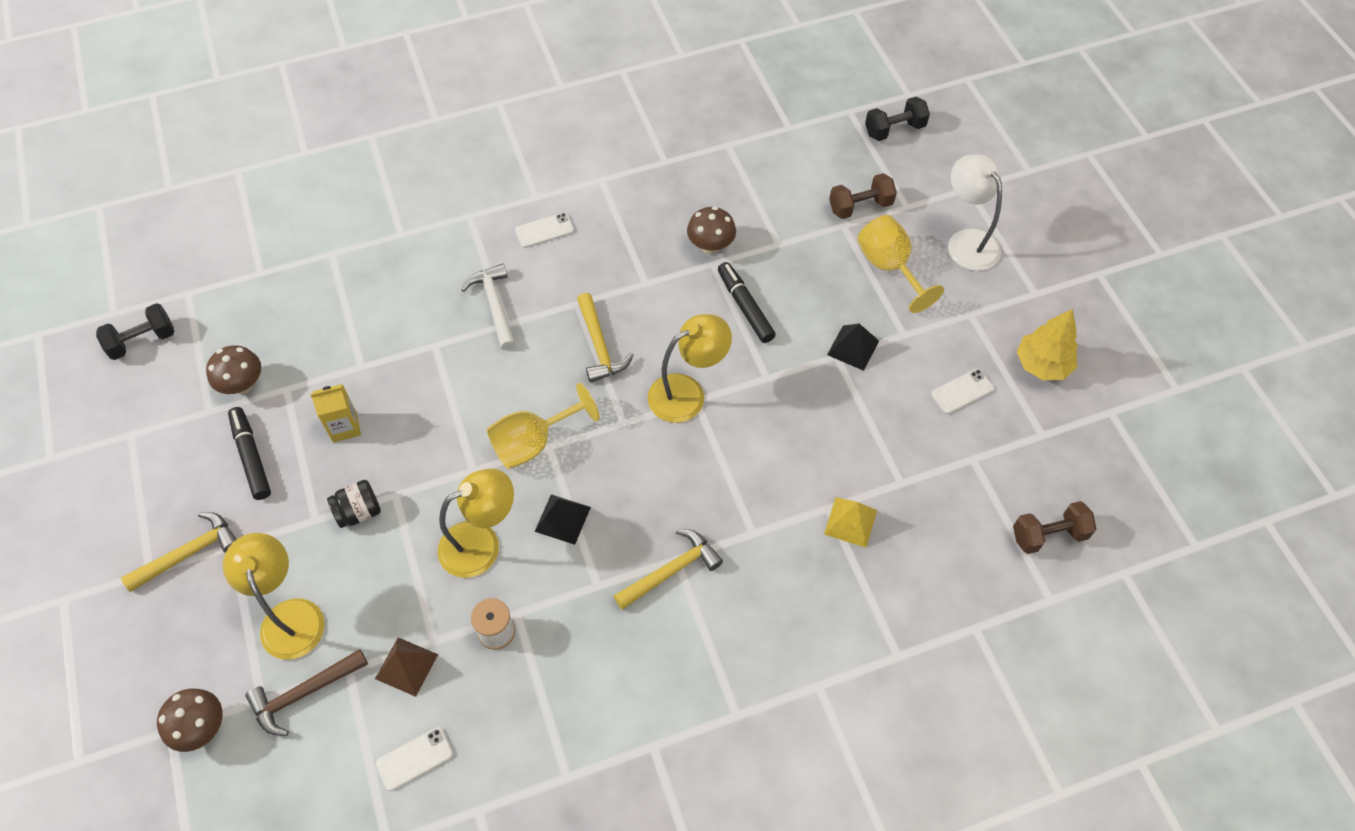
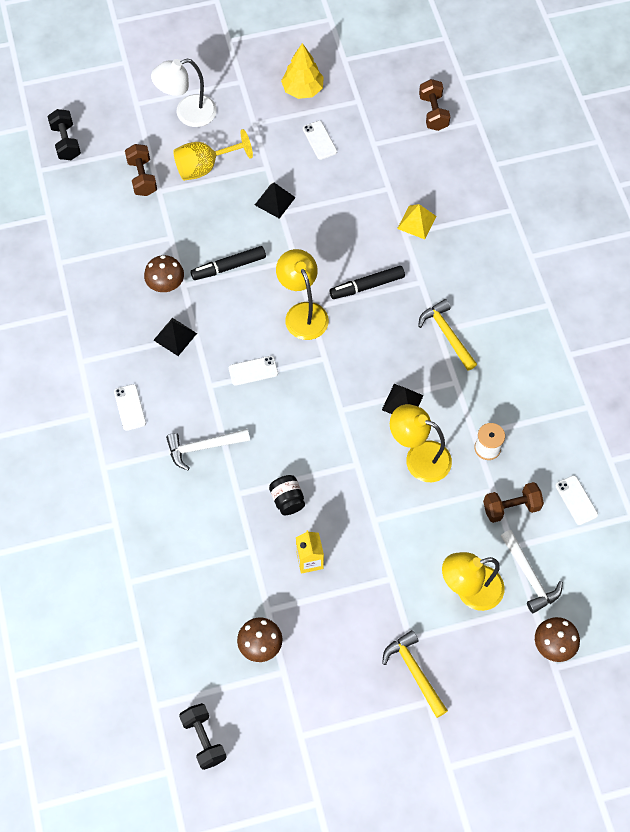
camera: 85 degrees left, 5 degrees up
(251, 457) = (331, 632): black marker -> black marker (367, 286)
(303, 694) = (529, 576): brown hammer -> white hammer
(359, 512) = (387, 545): black jar -> black jar (287, 500)
(406, 666) = (511, 507): brown pyramid -> brown dumbbell
(481, 543) = (419, 457): yellow lamp -> yellow lamp turned 45 degrees counterclockwise
(533, 443) = (336, 420): yellow goblet -> none
(599, 346) = (253, 370): yellow hammer -> white phone
(640, 263) = (175, 336): none -> black pyramid

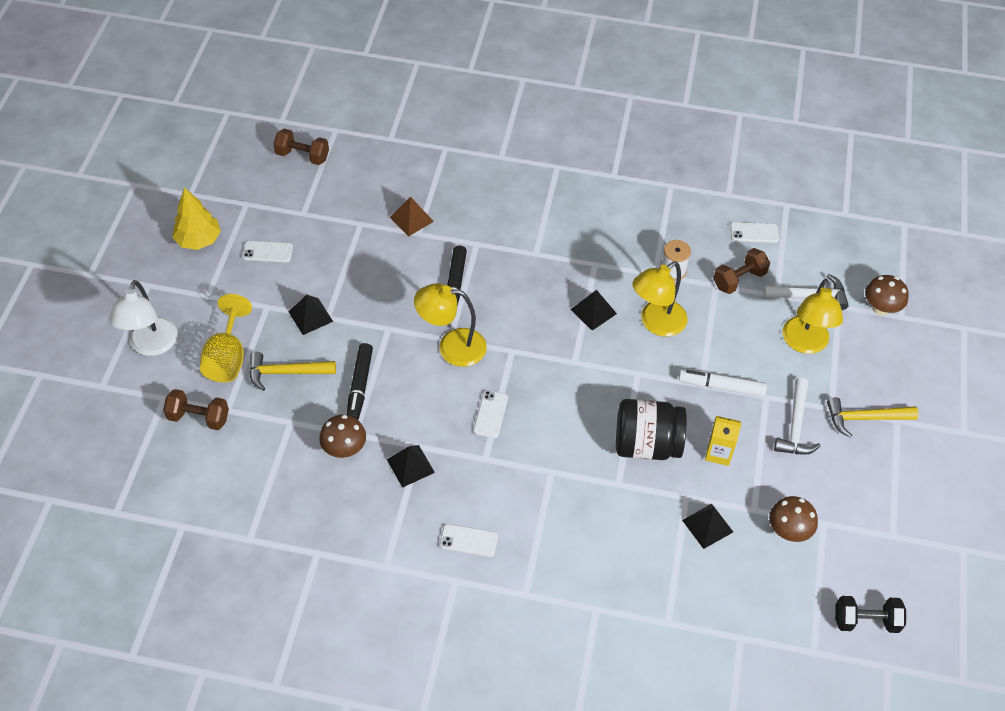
camera: 65 degrees left, 10 degrees down
(66, 142) = (99, 471): black dumbbell -> none
(203, 447) = (551, 492): white hammer -> white hammer (795, 426)
(232, 578) = (707, 526): none -> black pyramid
(287, 500) = (646, 444): black jar -> black jar, size x1.85
(380, 537) = (721, 387): none -> white marker
(416, 222) = (411, 219): yellow pyramid -> brown pyramid
(447, 334) = (543, 249): yellow hammer -> yellow hammer (286, 372)
(511, 507) = (739, 279): brown dumbbell -> brown dumbbell turned 45 degrees clockwise

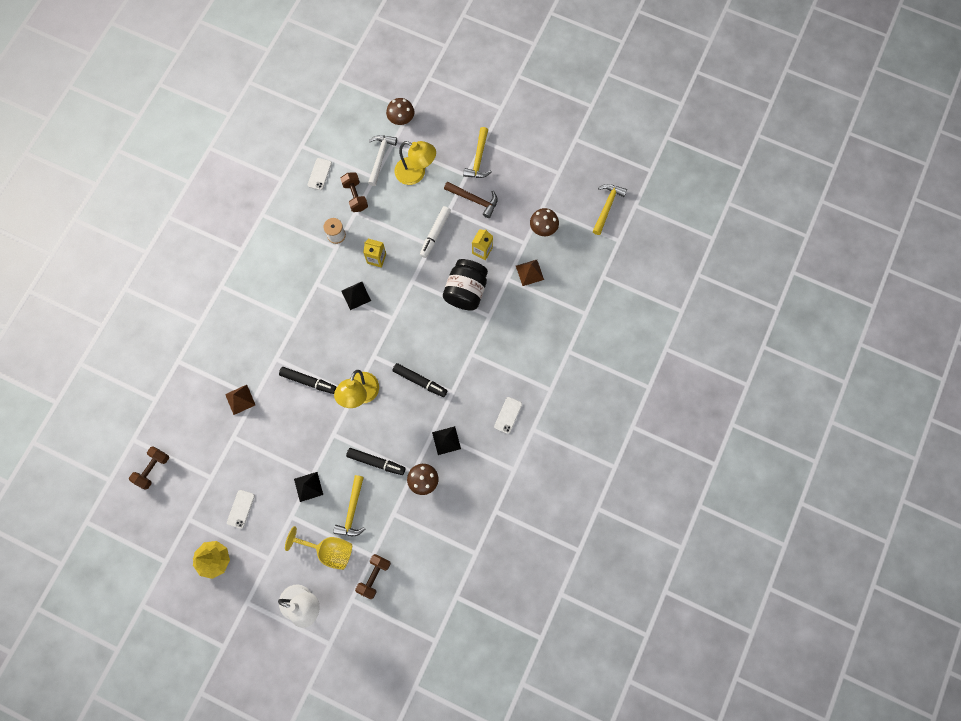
camera: 75 degrees left, 20 degrees up
(490, 414) = (420, 381): white phone -> black marker
(656, 323) = (376, 258): yellow lamp -> yellow carton
(707, 526) = (529, 272): black pyramid -> brown pyramid
(795, 426) = (474, 200): white hammer -> brown hammer
(866, 621) = (607, 206): black dumbbell -> yellow hammer

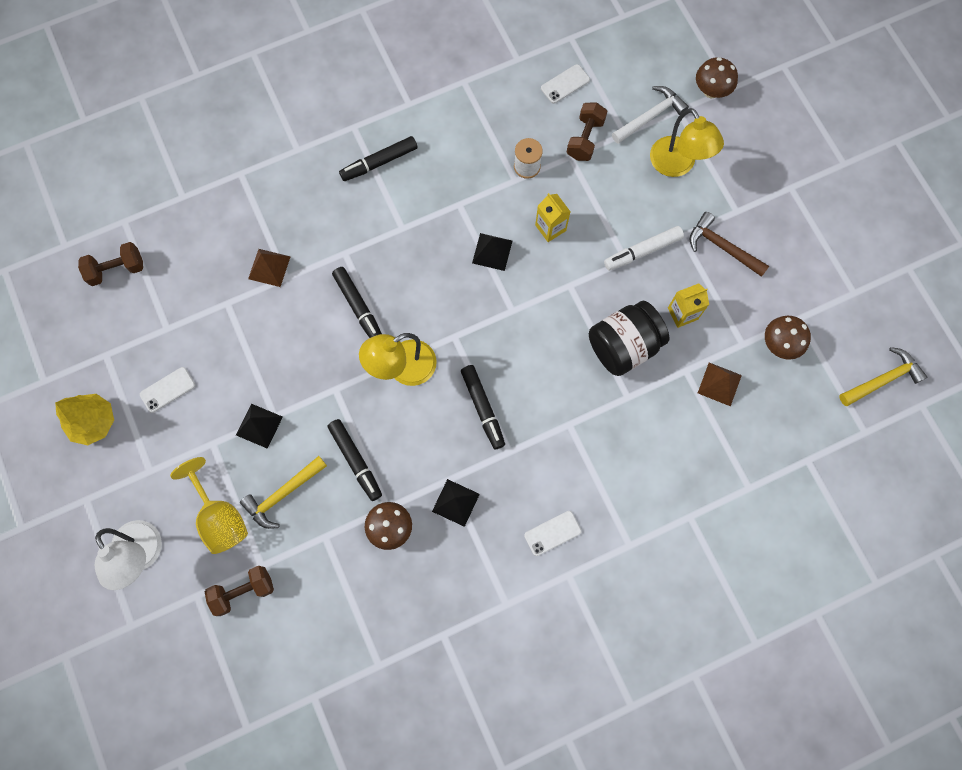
camera: 40 degrees right, 0 degrees up
(252, 295) = (379, 162): none -> black marker
(474, 200) = (722, 247): brown hammer -> brown hammer turned 150 degrees clockwise
(478, 159) = (767, 203): yellow hammer -> none

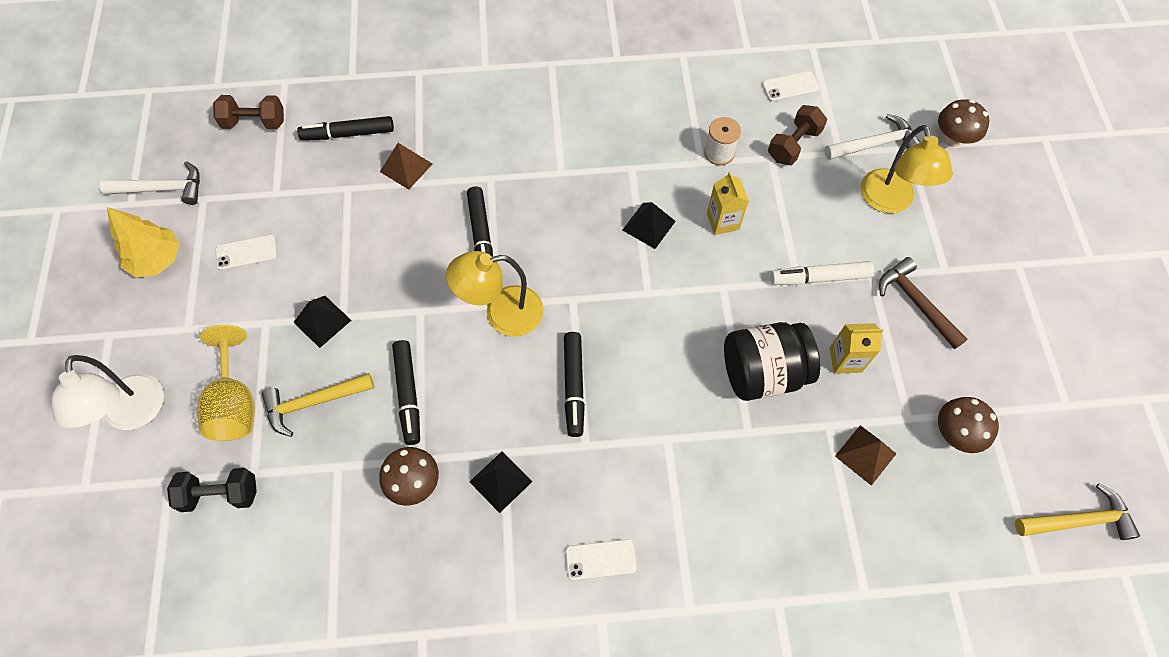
camera: 20 degrees right, 10 degrees down
(66, 358) = (162, 189): none -> white hammer
(243, 591) = (220, 494): brown dumbbell -> black dumbbell
(379, 162) = (563, 103): black marker -> black marker (348, 134)

